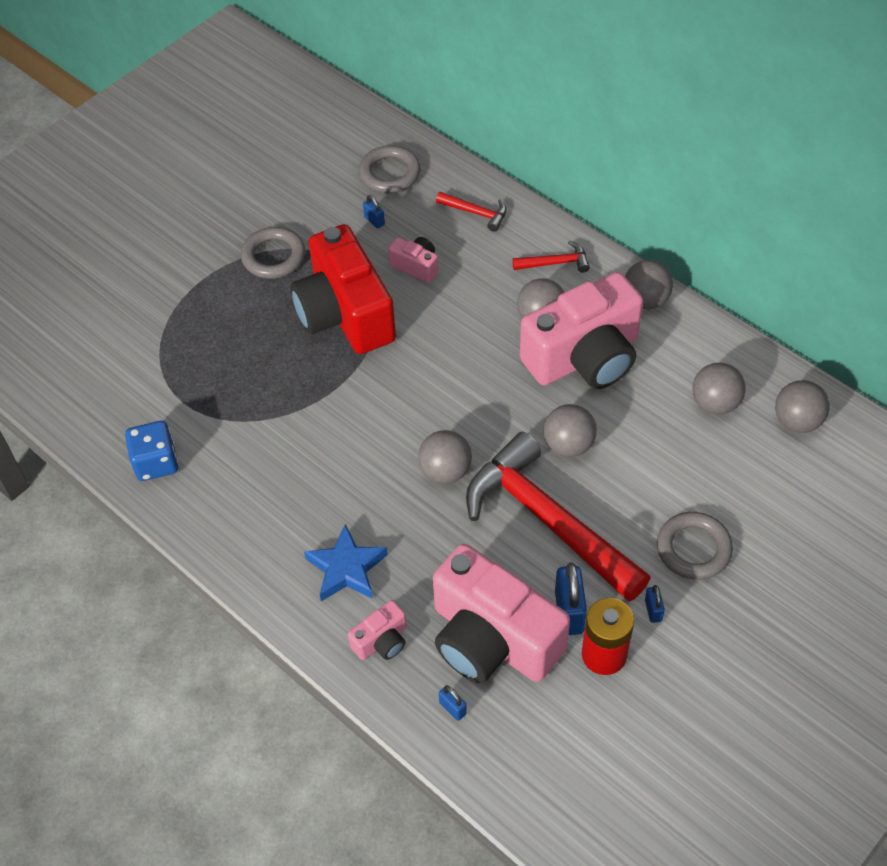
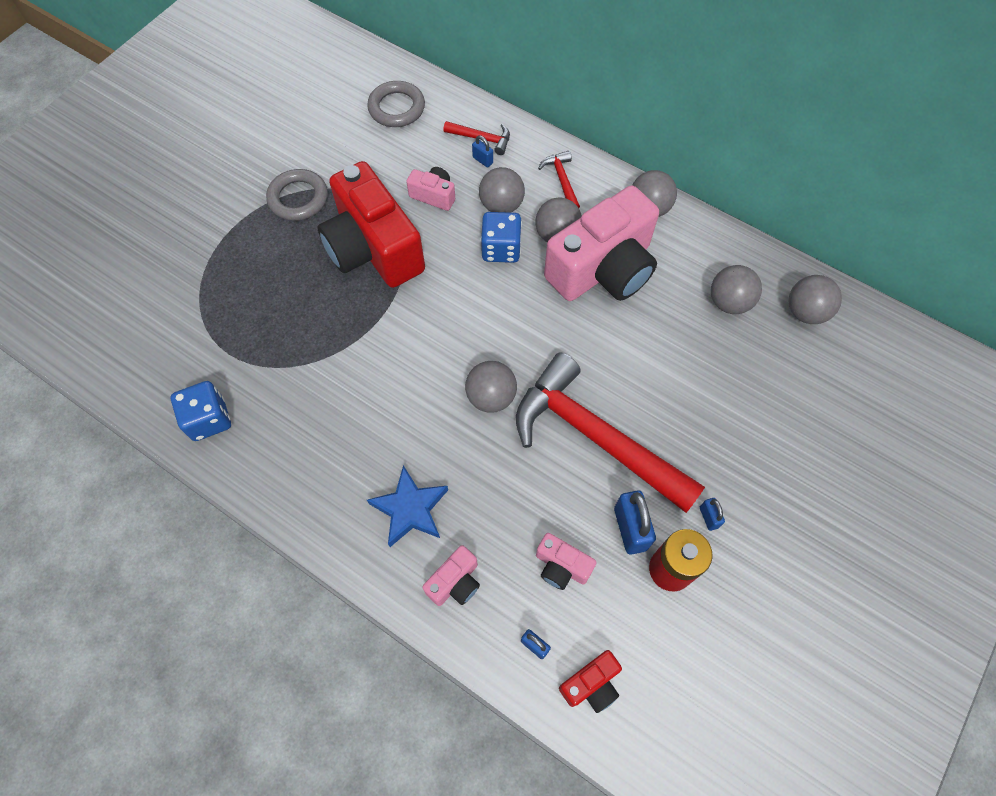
camera: 10 degrees left, 10 degrees up
(374, 221) = (388, 155): blue padlock -> blue padlock (482, 160)
(479, 327) = (501, 249): none -> blue dice
(492, 639) = (561, 566): pink camera -> pink camera, size x0.43
(504, 750) = (591, 684): none -> red camera
(555, 263) = (561, 180): red hammer -> red hammer turned 90 degrees counterclockwise
(568, 445) = (602, 358): grey ball -> grey ball (501, 205)
(693, 549) = (735, 449): grey ring -> none

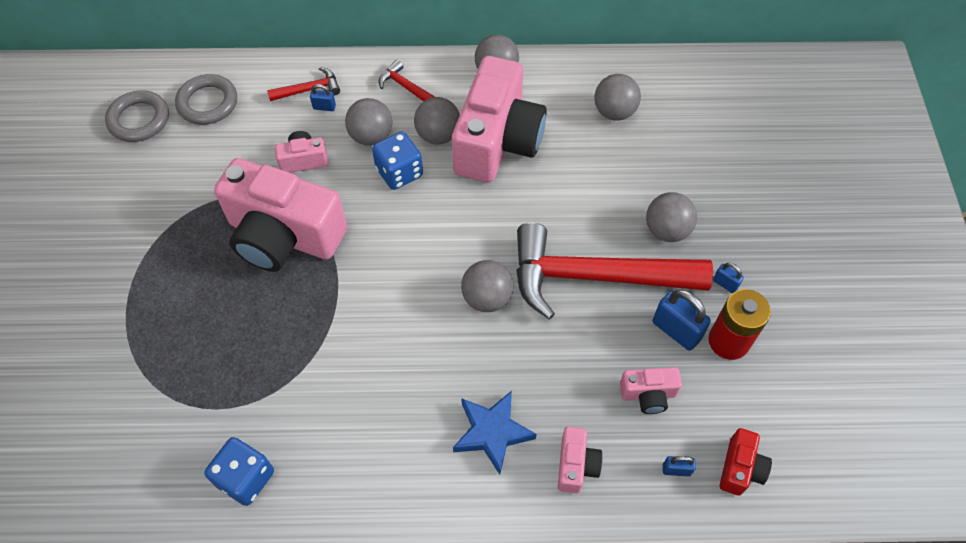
camera: 35 degrees left, 5 degrees down
(298, 198) = (175, 232): grey ring -> grey ring (139, 120)
(373, 248) = (284, 236): red camera -> pink camera
(805, 312) = (674, 87): grey ball -> grey ball (666, 230)

